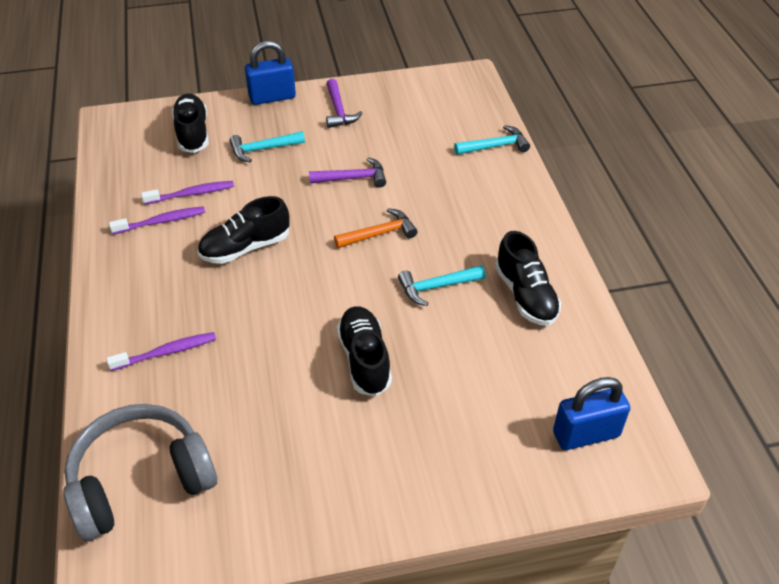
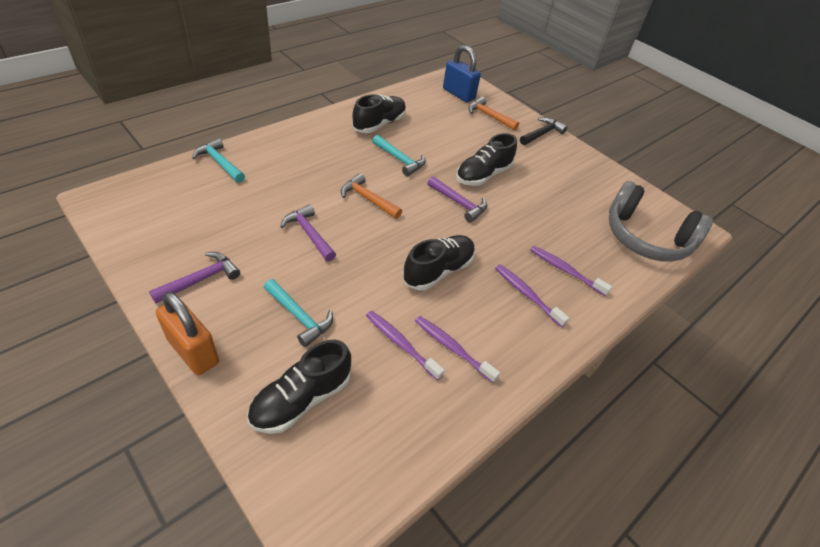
camera: 125 degrees left, 0 degrees up
(166, 300) = (527, 295): none -> purple toothbrush
(245, 247) = (438, 271): black shoe -> black shoe turned 75 degrees counterclockwise
(272, 97) = (193, 351): blue padlock -> orange padlock
(327, 308) = (459, 203): none -> purple hammer
(424, 499) = (542, 134): none -> black hammer
(503, 446) = (489, 116): none -> orange hammer

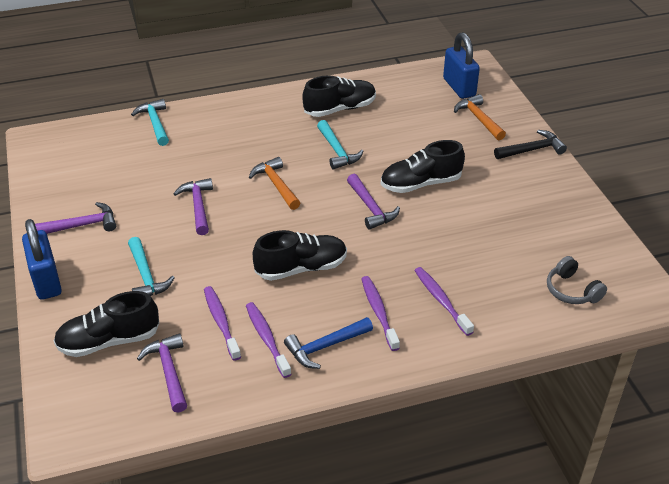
camera: 30 degrees right, 5 degrees down
(193, 351) = (46, 281): orange padlock -> blue padlock
(383, 413) = (169, 371): none -> purple hammer
(506, 340) = (325, 346): none -> blue hammer
(646, 238) = (572, 290): grey headphones -> grey headphones, size x0.48

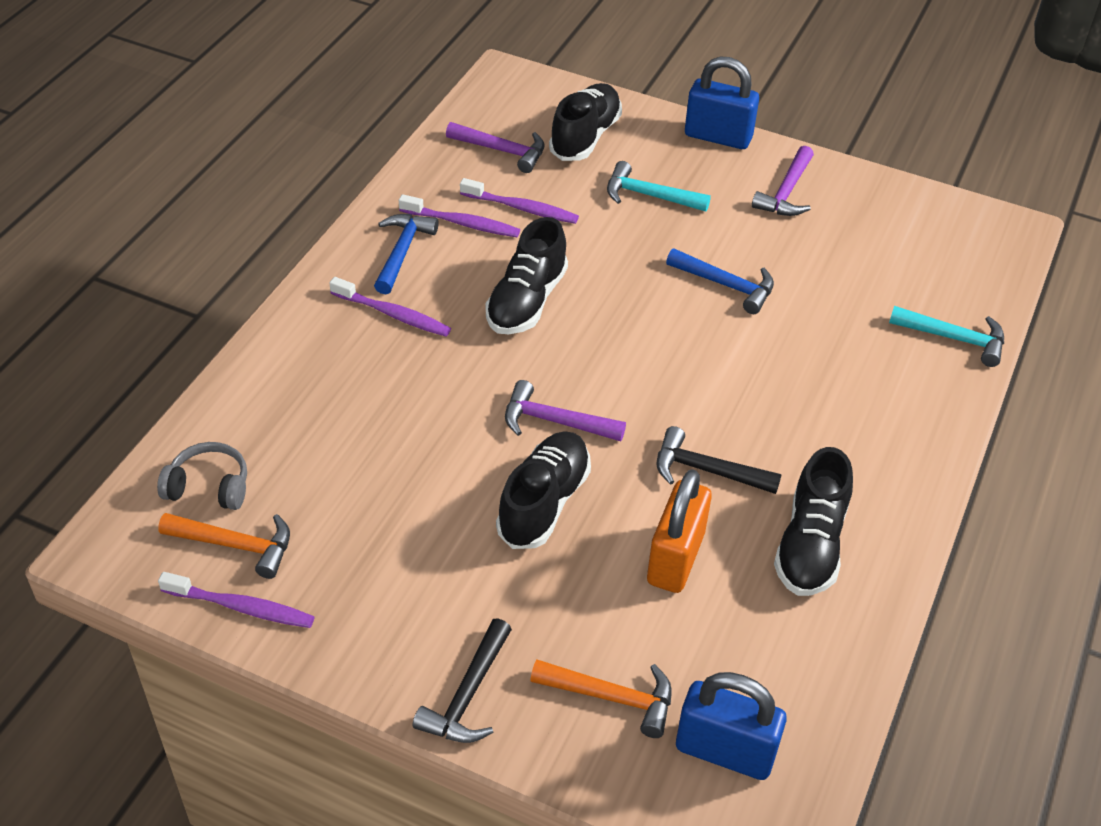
camera: 130 degrees right, 5 degrees up
(198, 206) = (726, 285): purple hammer -> blue hammer
(276, 185) = (696, 369): orange hammer -> orange hammer (235, 545)
(337, 151) = (707, 470): turquoise hammer -> black hammer
(396, 136) = (675, 558): none -> orange padlock
(441, 301) = (344, 370): purple toothbrush -> purple toothbrush (241, 607)

